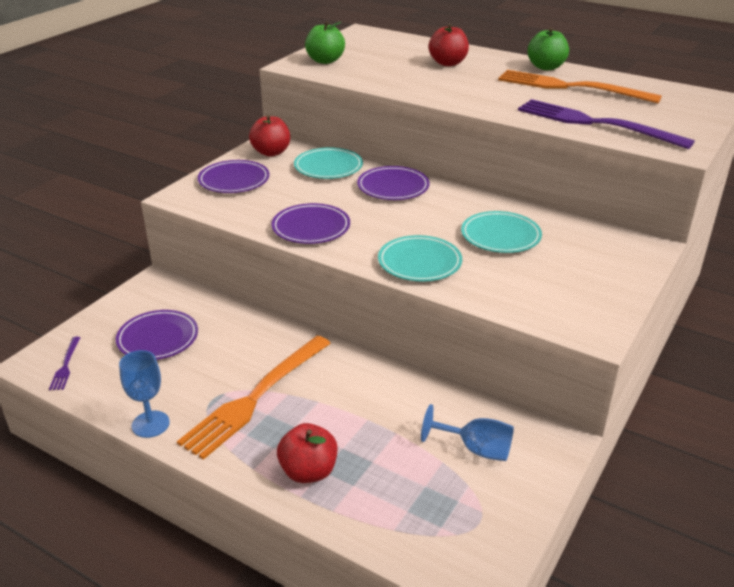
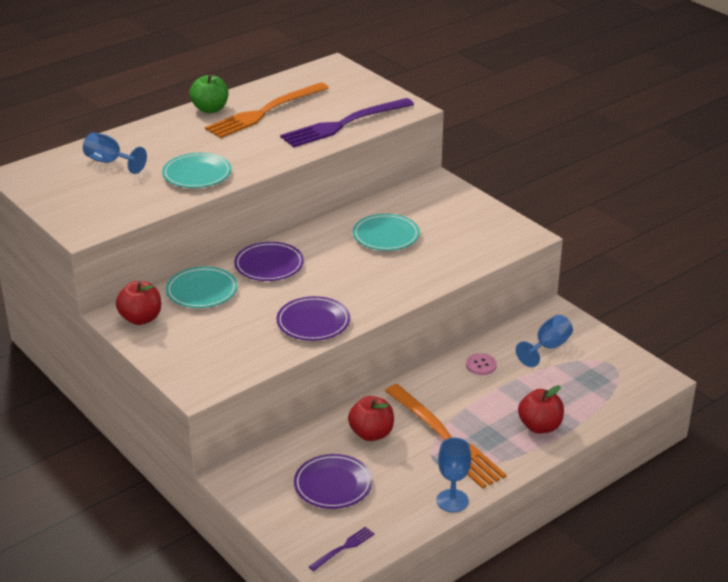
camera: 70 degrees left, 0 degrees up
(65, 365) = (343, 548): purple fork -> purple fork turned 60 degrees counterclockwise
(234, 180) = (188, 351): purple plate -> none
(325, 61) = (87, 211): green apple -> none
(403, 398) = (481, 365): none -> pink button
(410, 53) = (110, 162): none -> blue goblet
(419, 262) = (402, 281): turquoise plate -> turquoise plate (197, 174)
(448, 63) = (157, 150): red apple -> red apple (371, 434)

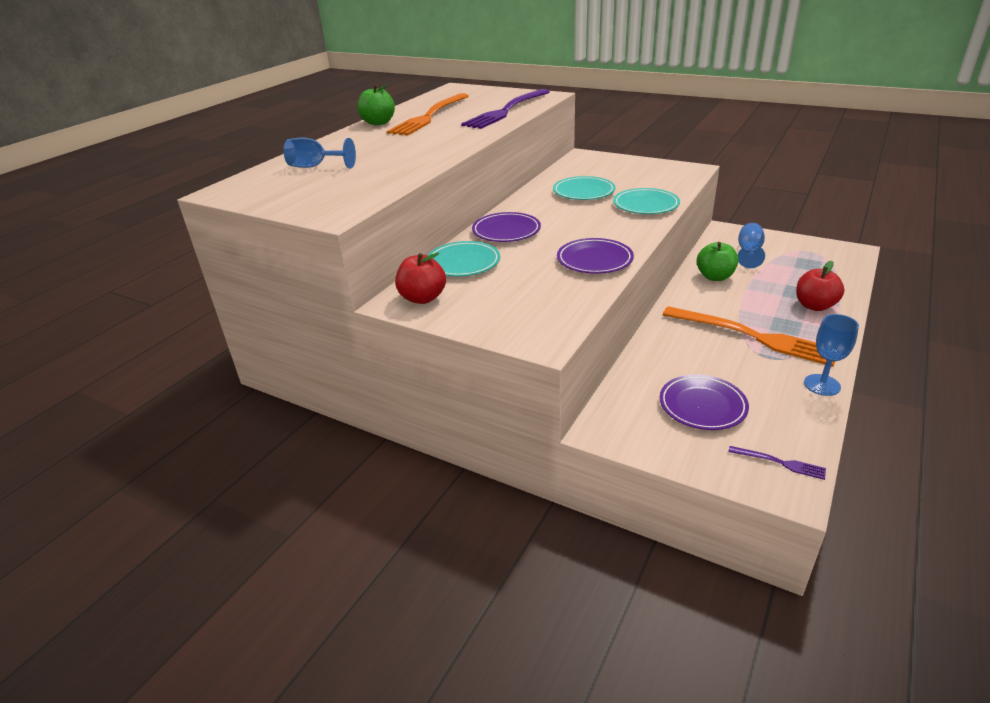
camera: 20 degrees left, 0 degrees up
(197, 174) = (412, 158): turquoise plate -> turquoise plate (645, 205)
(343, 548) = (780, 463): purple fork -> purple fork turned 90 degrees clockwise
(371, 434) = (687, 351): red apple -> none
(481, 365) = (715, 277): pink button -> green apple

